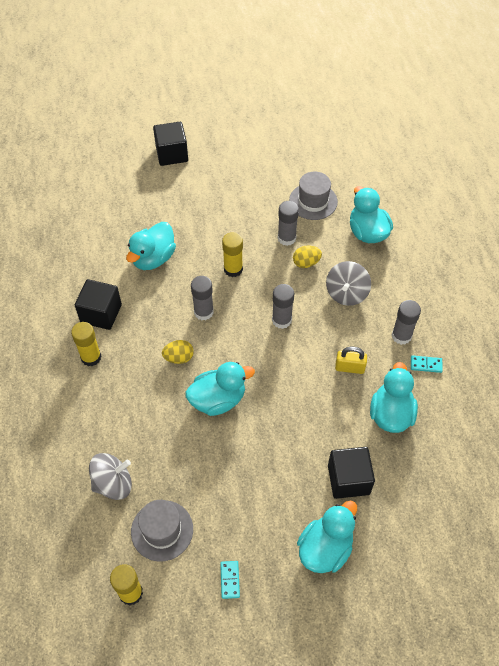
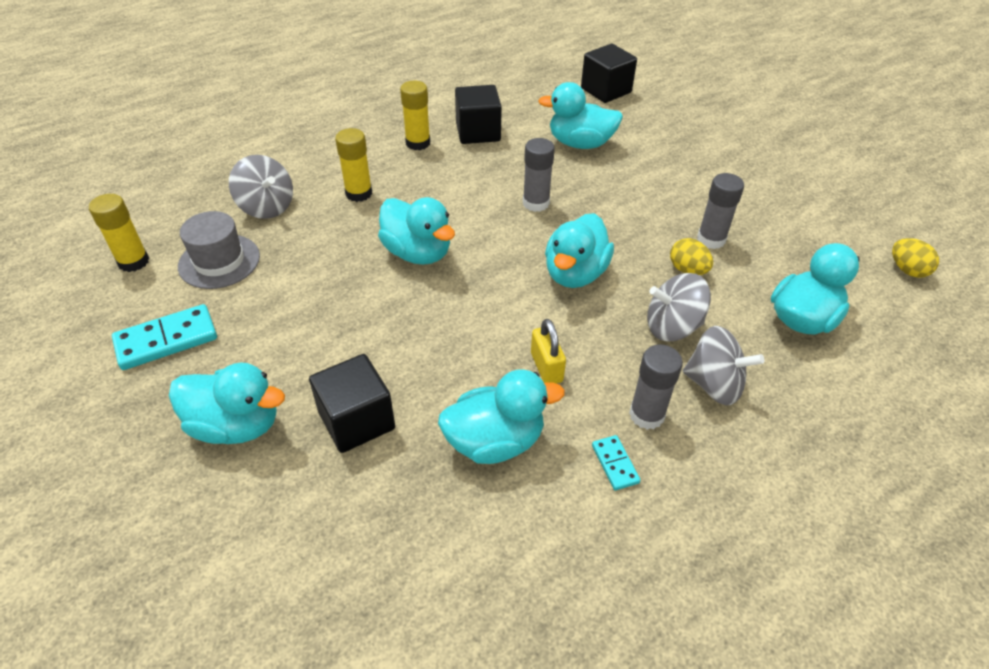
camera: 65 degrees right, 10 degrees down
(172, 154) = (740, 111): black cube -> black cube (606, 90)
(179, 358) = (457, 204): yellow egg -> yellow egg (907, 270)
(230, 580) = (166, 340): turquoise domino -> turquoise domino, size x1.88
(233, 269) = (618, 208): yellow glue stick -> yellow glue stick (359, 193)
(281, 320) = (575, 274): grey glue stick -> turquoise duck
(313, 201) = (798, 246): grey hat -> none
(394, 296) = (714, 385): none -> grey spinning top

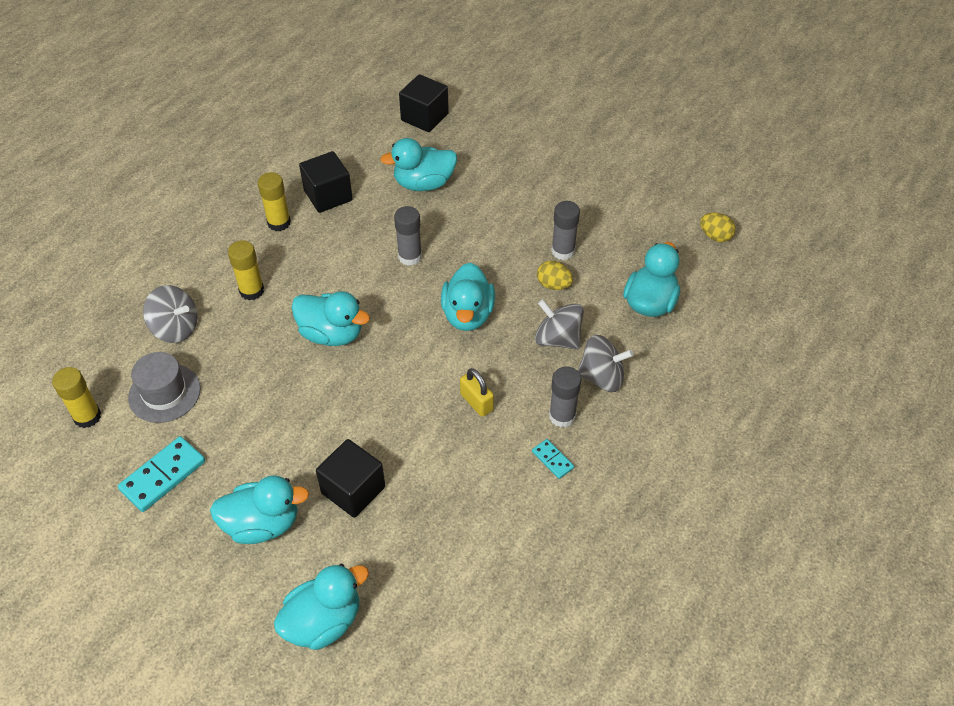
camera: 20 degrees left, 5 degrees up
(495, 441) = (462, 471): turquoise duck -> turquoise duck (323, 621)
(672, 327) = (557, 339): grey spinning top -> grey spinning top turned 60 degrees clockwise

